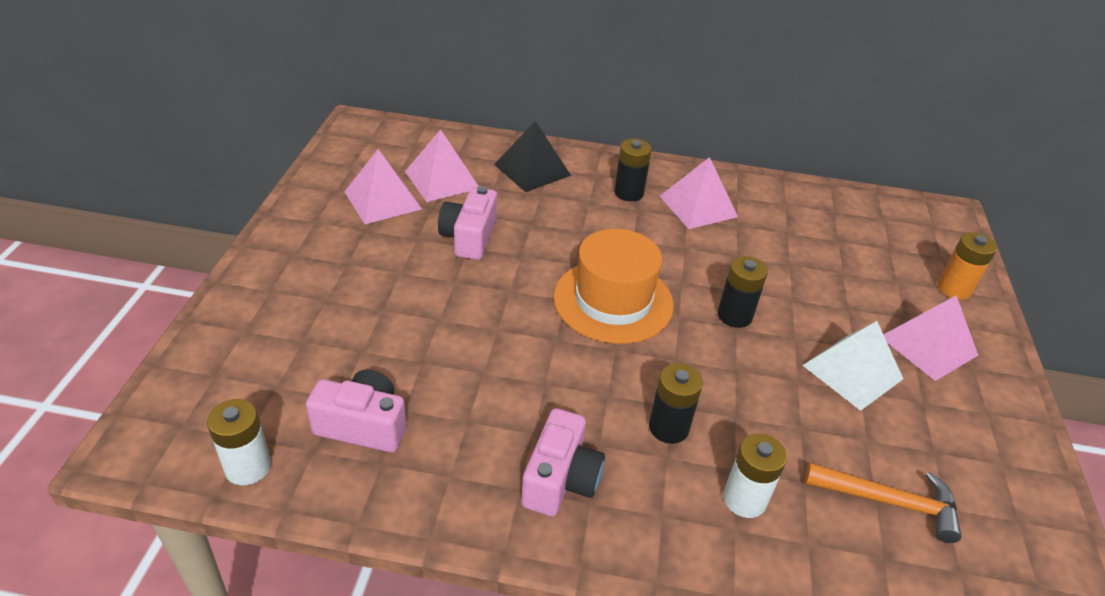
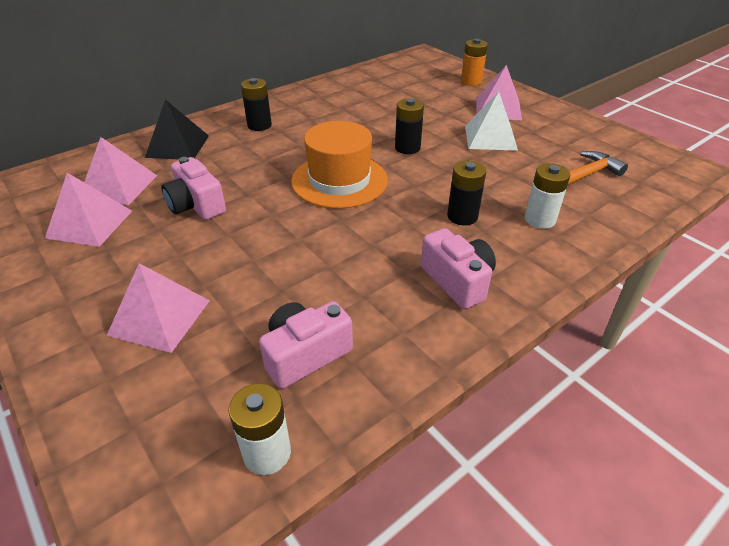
camera: 45 degrees left, 0 degrees up
(698, 206) = (308, 111): pink pyramid -> pink pyramid (160, 317)

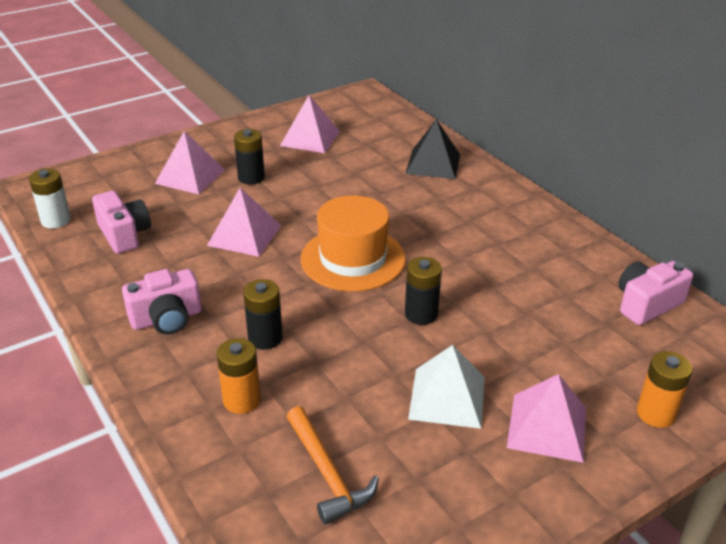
camera: 95 degrees right, 5 degrees down
(119, 186) = (363, 143): pink pyramid -> pink pyramid (244, 235)
(196, 205) = (325, 180): pink camera -> pink camera (646, 304)
(259, 125) = (479, 208): black battery -> black battery (251, 178)
(540, 219) = (241, 400): white battery -> orange battery

